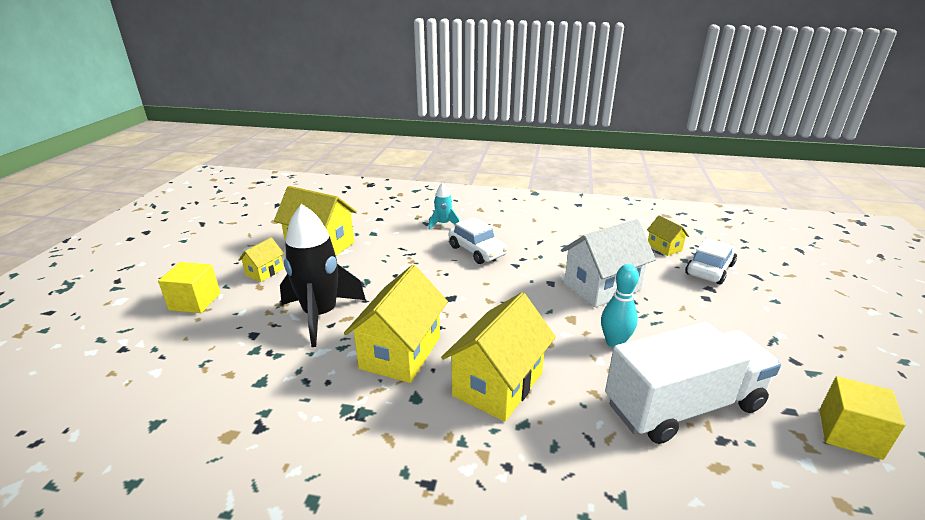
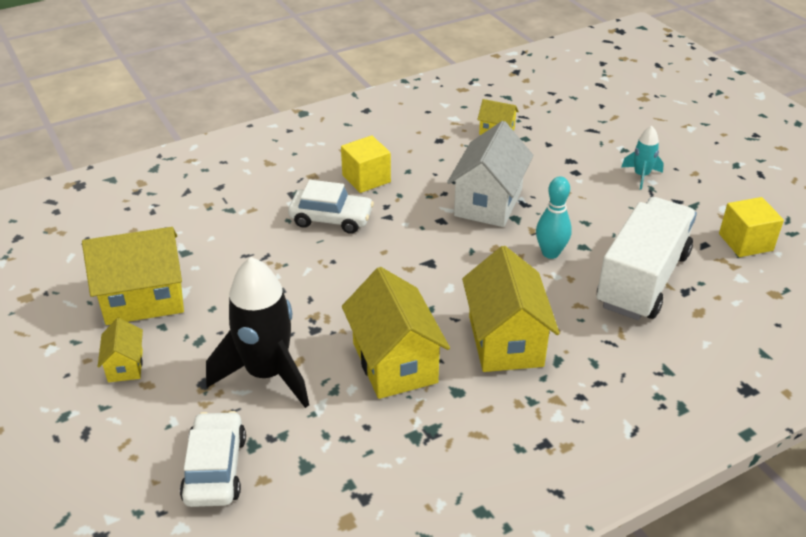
camera: 40 degrees left, 10 degrees up
(195, 301) = (95, 443): yellow cube -> yellow cube (366, 179)
(443, 224) = (252, 202): turquoise rocket -> turquoise rocket (641, 176)
(709, 269) = (553, 140): white car -> white car (215, 469)

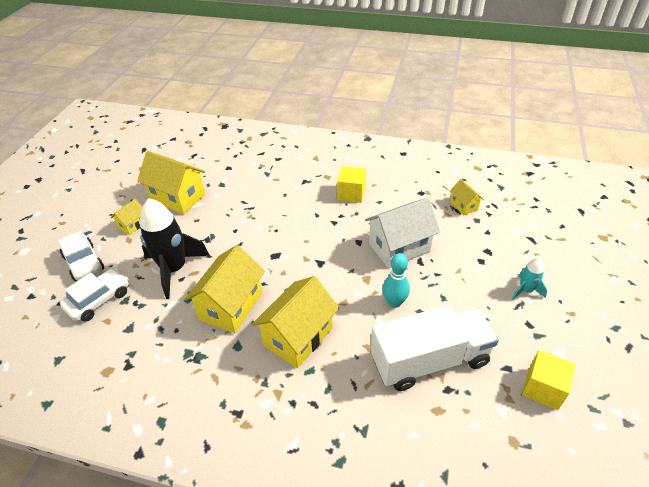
camera: 45 degrees right, 5 degrees up
(331, 219) = (305, 206): white car -> white car (84, 263)

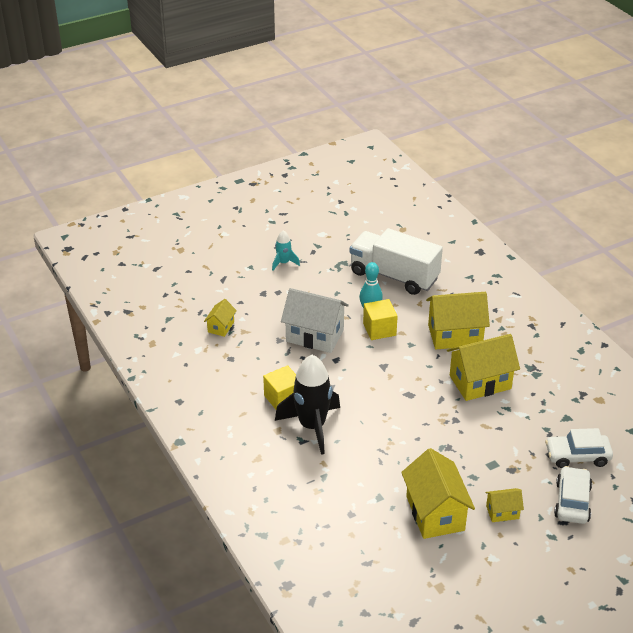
camera: 135 degrees left, 5 degrees down
(174, 269) = (498, 440): black rocket -> black rocket (312, 426)
(543, 388) = (355, 231): yellow cube -> yellow cube (379, 329)

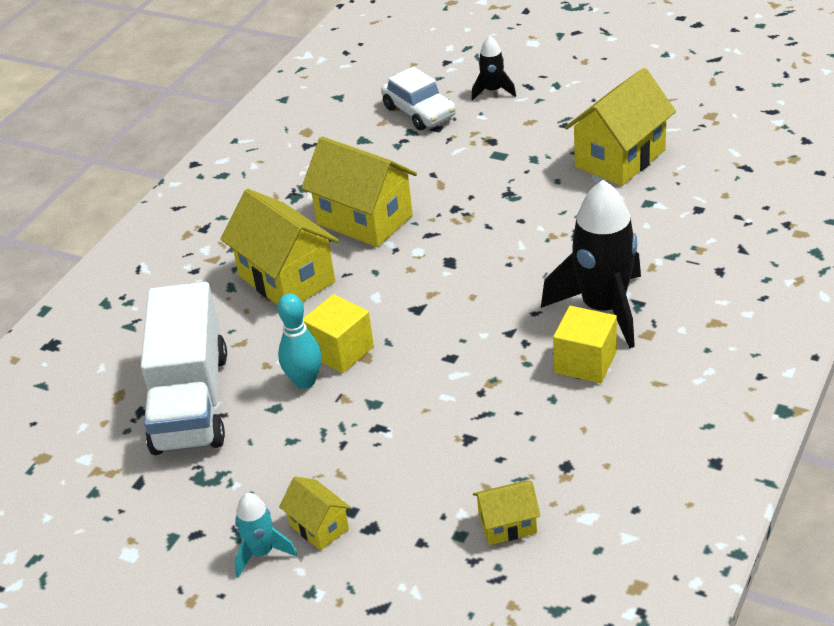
camera: 120 degrees left, 0 degrees up
(315, 336) = (420, 406): white house -> none
(502, 512) = (562, 122): yellow house -> yellow house (319, 527)
(572, 502) = (493, 91): white car -> black rocket

